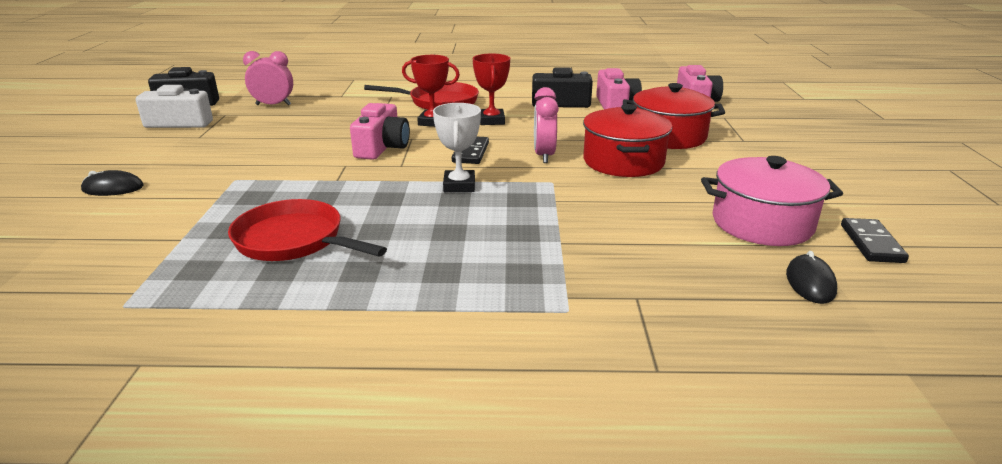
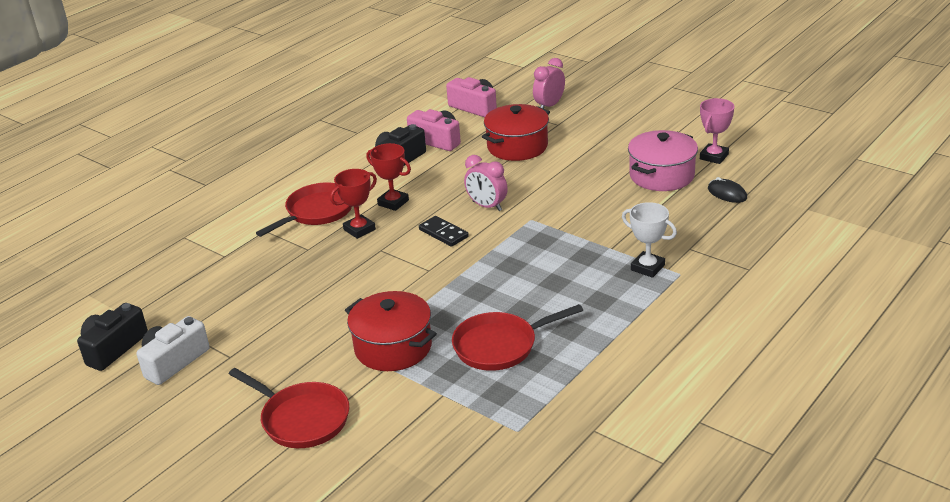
camera: 50 degrees left, 5 degrees up
(113, 188) = (301, 419): black mouse -> red pan
(273, 105) = (196, 299): pink clock -> pink clock (549, 106)
(382, 147) = (382, 268): pink camera -> none
(459, 185) = (493, 257): white trophy -> white trophy (647, 267)
(623, 162) = (534, 181): red pot -> red pot (393, 347)
(871, 243) = (714, 157): black domino -> pink trophy

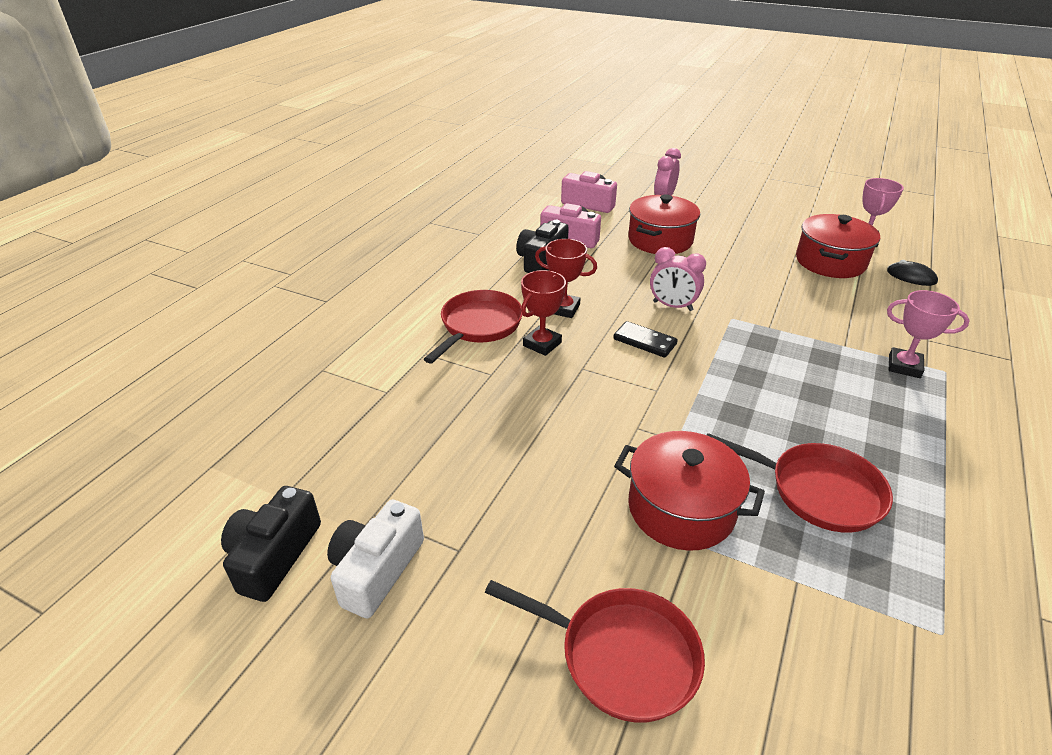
camera: 15 degrees left, 5 degrees up
(500, 346) = (817, 491): red pan -> red pan turned 120 degrees counterclockwise
(647, 267) = (904, 366): white trophy -> pink trophy
(661, 175) = (830, 262): pink pot -> red pot

